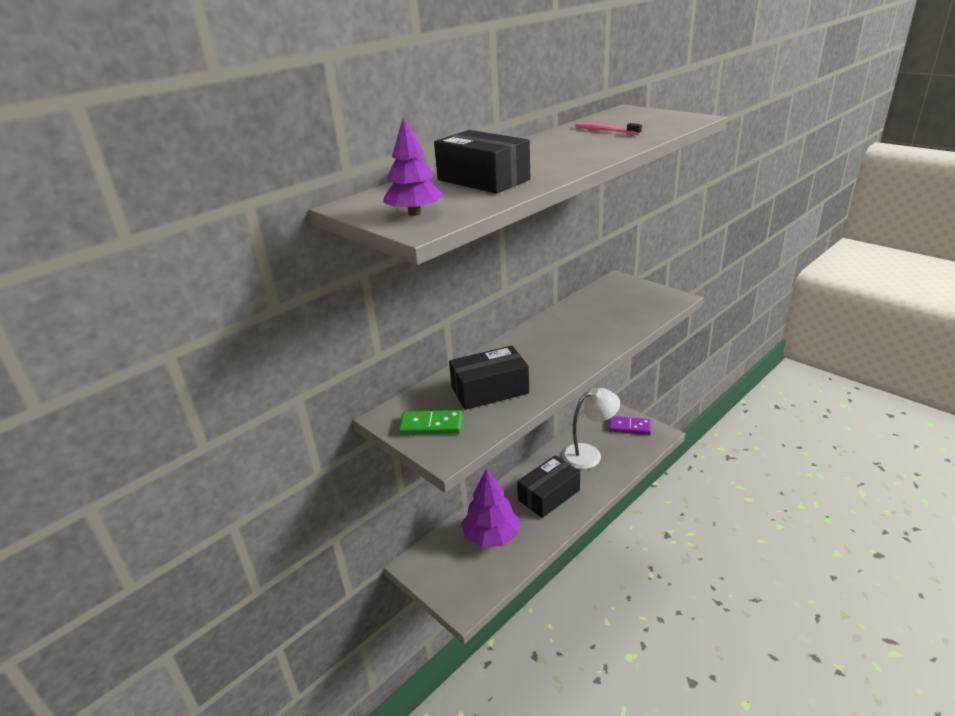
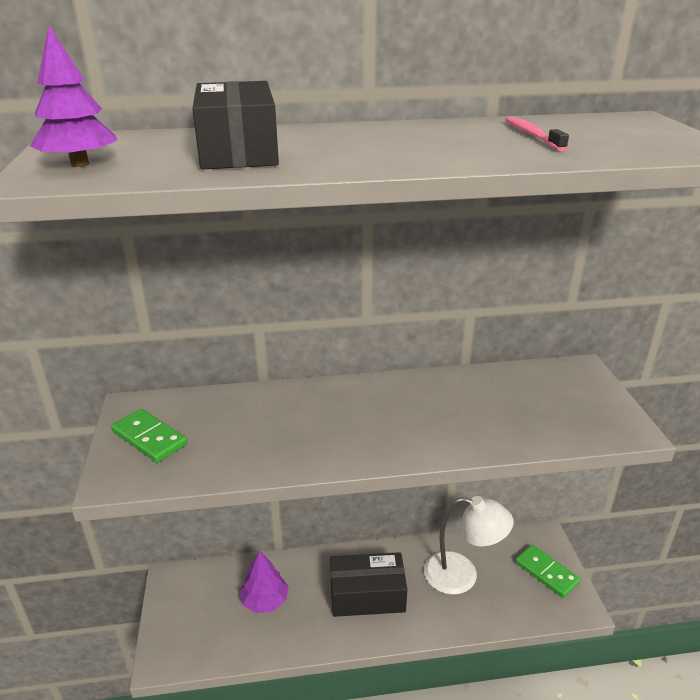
camera: 35 degrees right, 0 degrees up
(490, 390) = (252, 431): black box -> none
(491, 536) = (265, 600): purple tree -> purple tree, size x0.66
(629, 427) = (546, 573): purple domino -> green domino

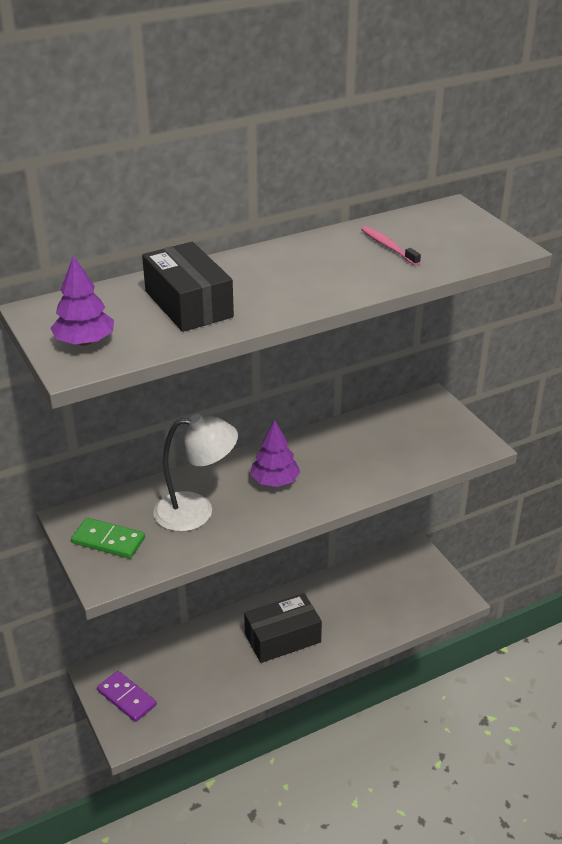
camera: 20 degrees left, 5 degrees up
(185, 614) = (127, 698): none -> purple domino
(265, 600) = (194, 667): purple tree -> purple tree (275, 481)
(462, 575) = (357, 600): white lamp -> white lamp (196, 511)
(546, 573) = (426, 579): green domino -> none

